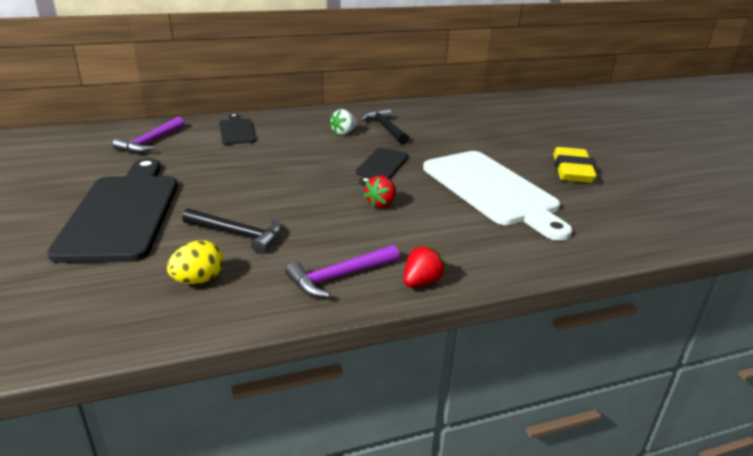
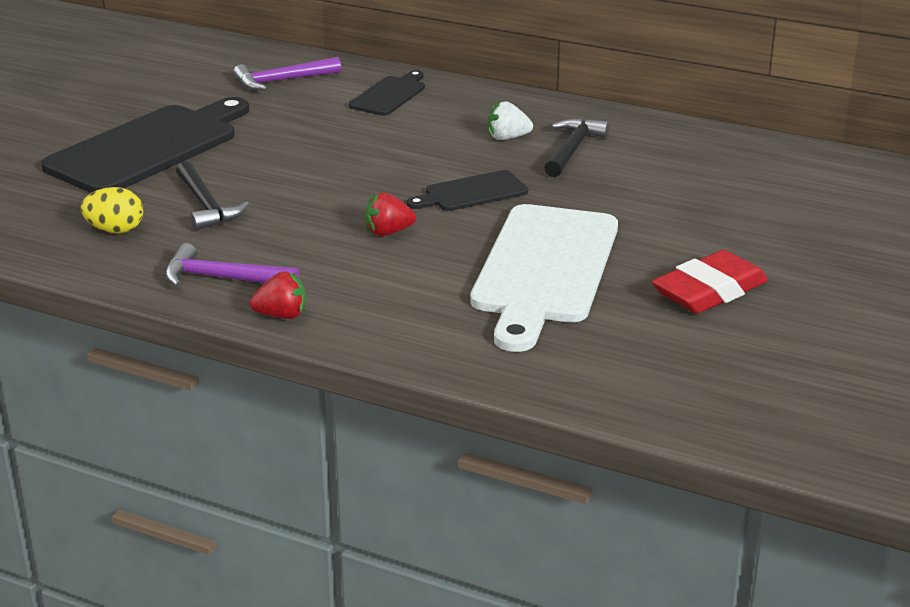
camera: 45 degrees right, 0 degrees up
(572, 170) = (709, 291): yellow eraser -> red eraser

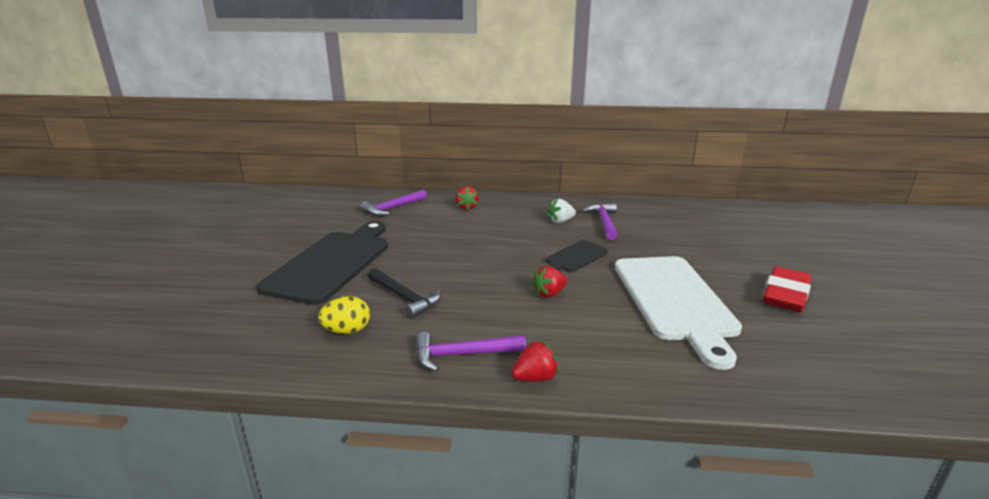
camera: 20 degrees left, 5 degrees down
(389, 95) = (467, 207): black cutting board -> red strawberry
(572, 149) = (604, 222): black hammer -> purple hammer

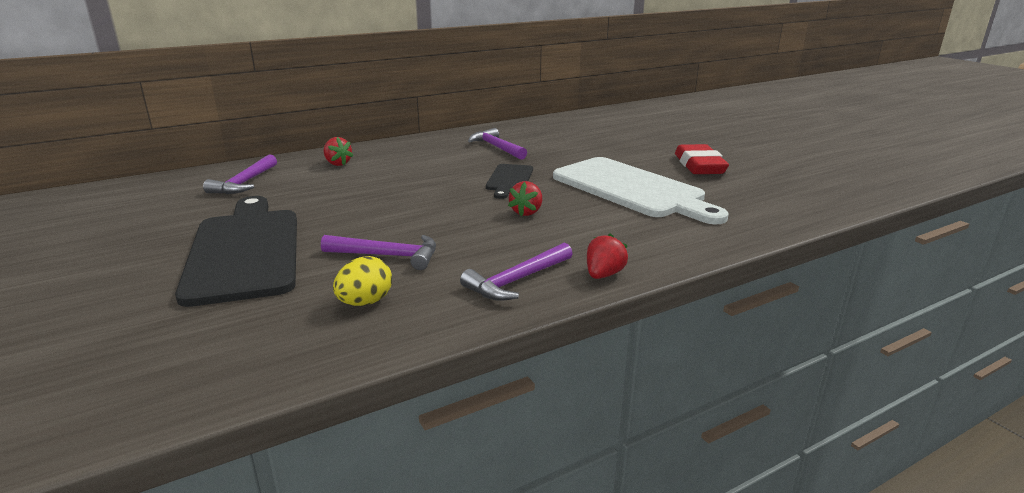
camera: 35 degrees left, 0 degrees up
(405, 298) = (387, 256): black hammer -> purple hammer
(560, 221) = (455, 155): white strawberry -> none

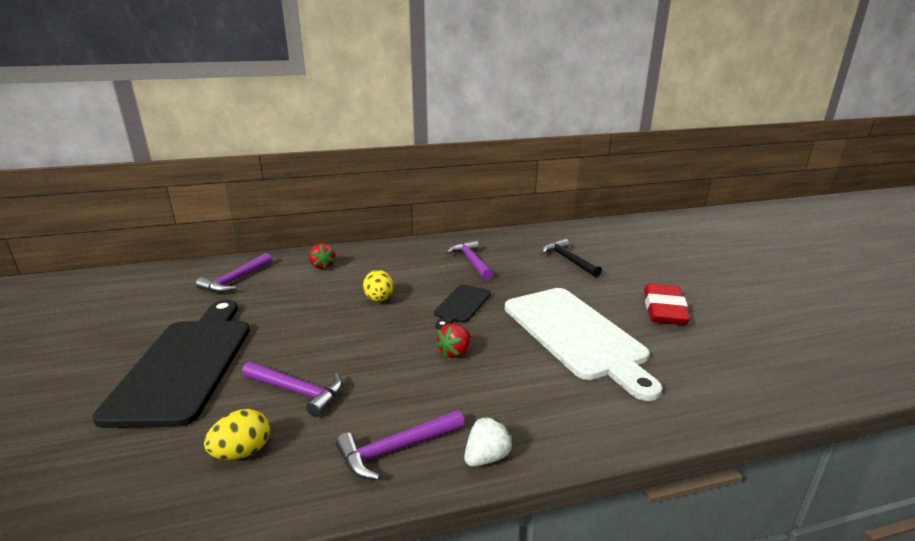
camera: 15 degrees right, 0 degrees up
(421, 183) = (379, 299): none -> yellow egg
(592, 139) = (569, 260): none -> black hammer
(603, 275) = (486, 457): red strawberry -> white strawberry

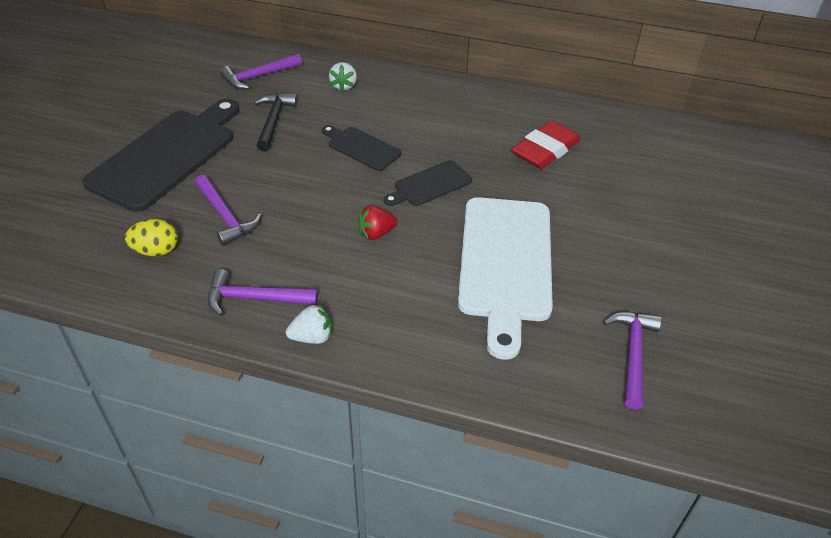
camera: 30 degrees right, 20 degrees up
(322, 266) = (344, 86): red strawberry -> white strawberry
(379, 299) = (361, 147): yellow egg -> black cutting board
(471, 261) = (493, 133): purple hammer -> purple hammer (633, 355)
(569, 260) = (603, 170): black hammer -> black hammer (274, 121)
(664, 310) = (634, 275): red eraser -> red eraser (545, 150)

